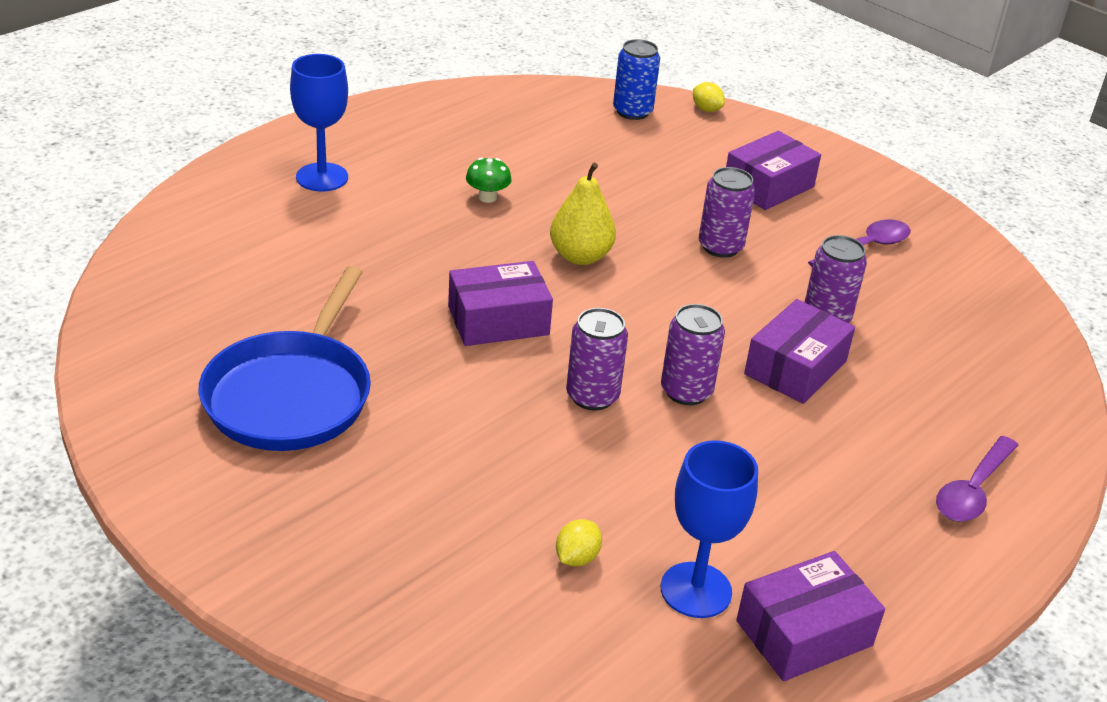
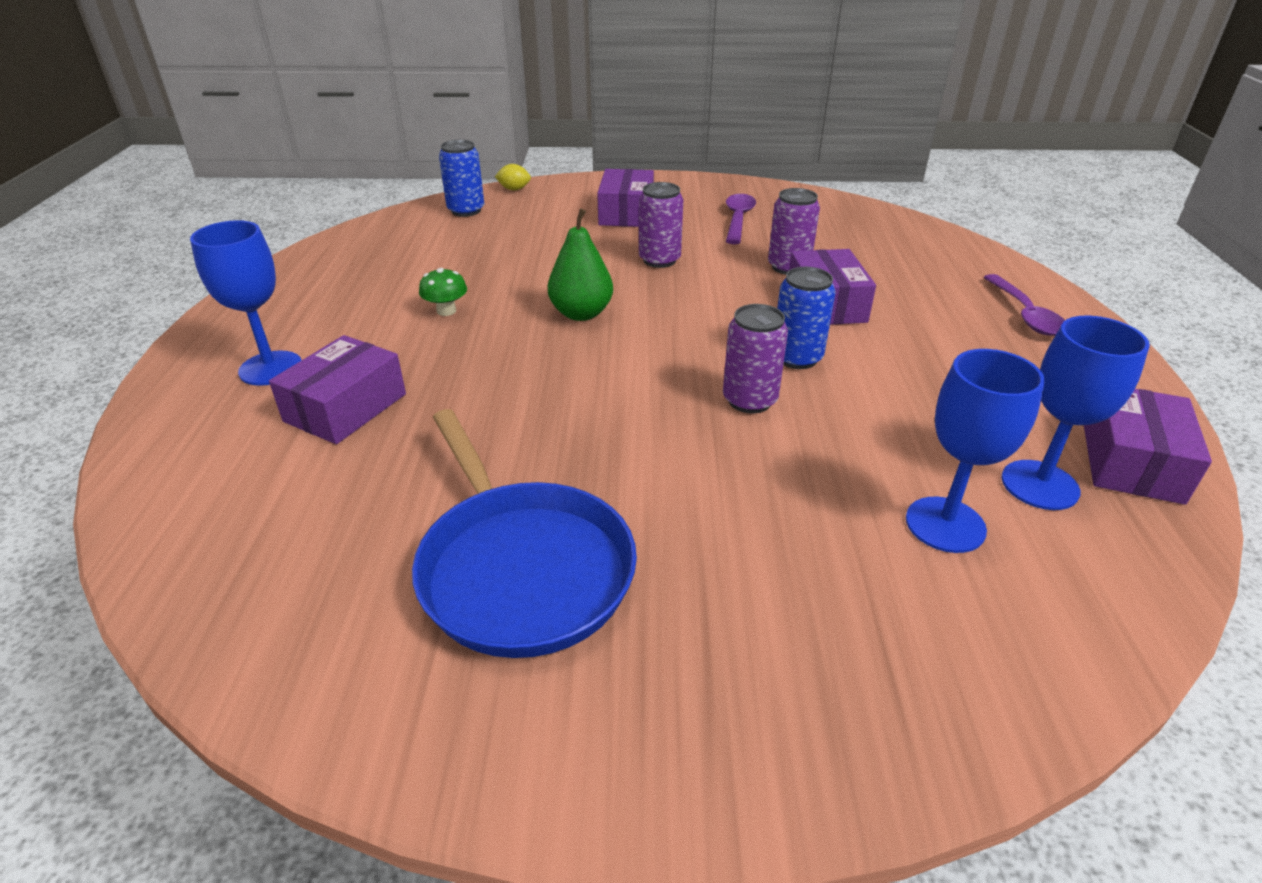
camera: 40 degrees left, 0 degrees up
(498, 320) = (597, 390): purple box -> purple box (346, 408)
(576, 558) = (945, 524): yellow lemon -> blue goblet
(580, 256) = (581, 313): yellow pear -> green pear
(686, 391) = (797, 358): purple can -> blue can

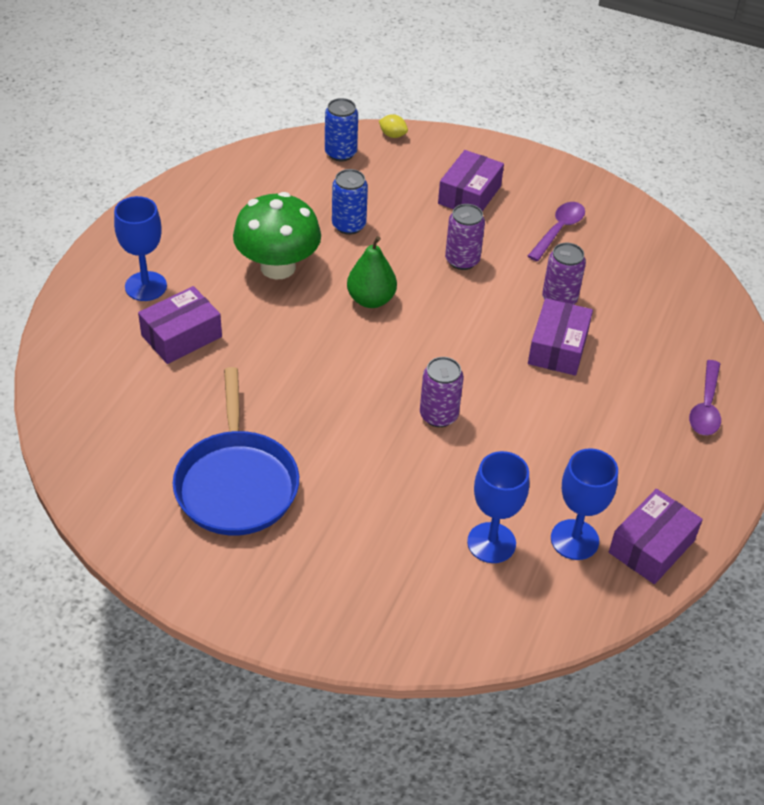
camera: 20 degrees right, 10 degrees up
(446, 311) = (278, 267): green mushroom -> green mushroom, size x2.42
(797, 358) = (497, 390): blue can -> blue can (349, 225)

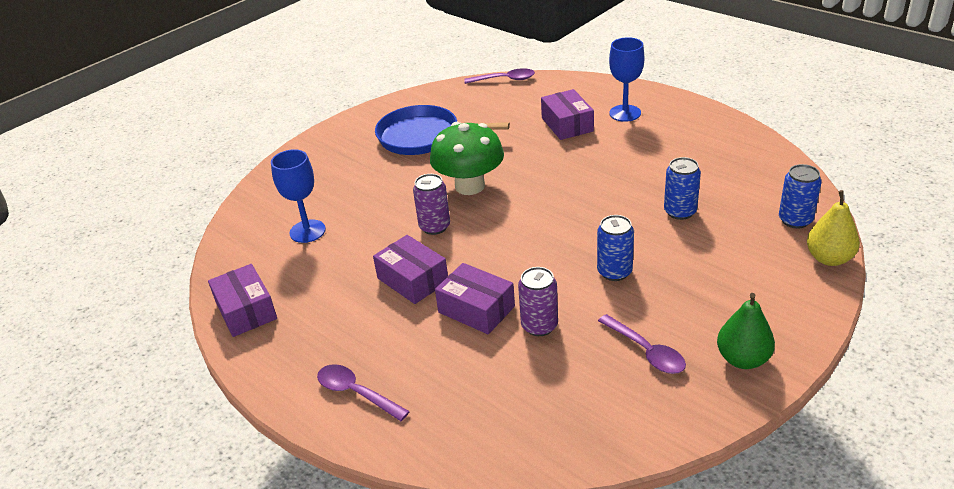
camera: 115 degrees right, 10 degrees down
(53, 426) = (505, 80): none -> purple spoon
(278, 267) = (631, 170): green mushroom -> green mushroom (470, 186)
(371, 300) = (577, 211): green pear -> green pear (743, 359)
(392, 135) = (829, 258): yellow lemon -> yellow pear
(462, 260) = (614, 272): purple can -> blue can
(469, 195) = (717, 296): purple box -> purple box (412, 280)
(574, 540) = (281, 271): blue goblet -> none

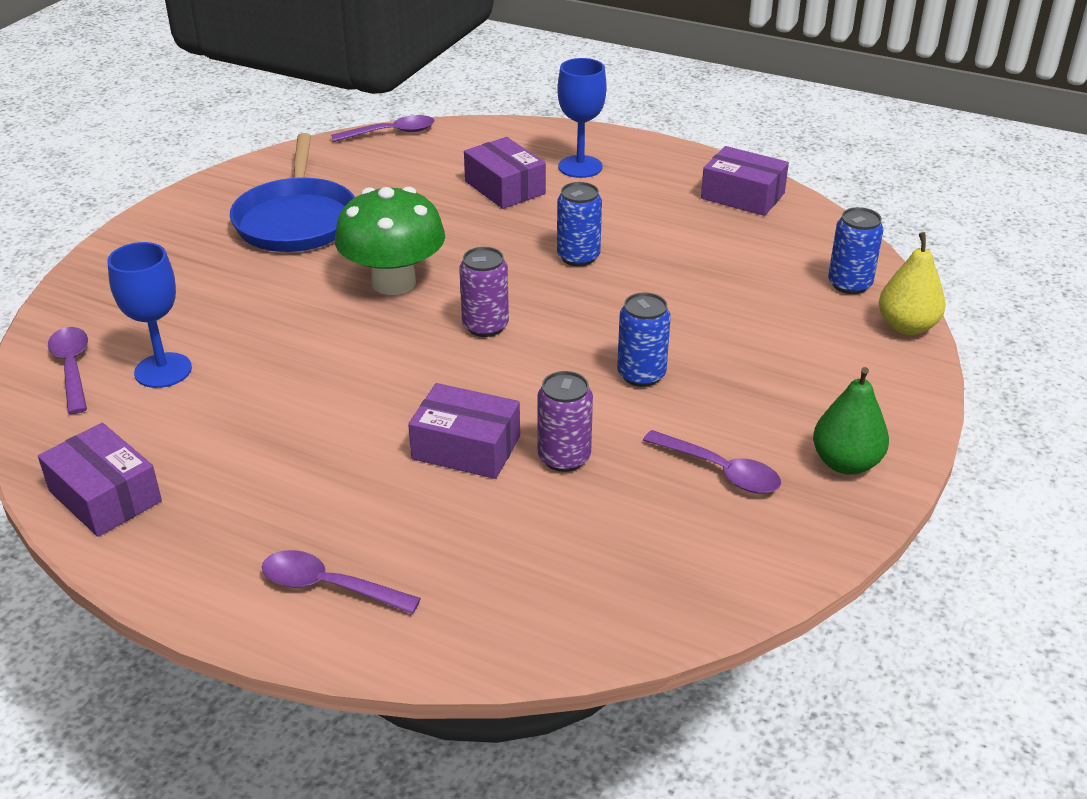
camera: 20 degrees left, 0 degrees up
(256, 223) = (72, 368): none -> purple spoon
(412, 280) = (356, 420): purple box -> purple box (742, 196)
(423, 137) = (296, 220): blue pan -> blue pan turned 90 degrees counterclockwise
(434, 227) = (362, 343): purple can -> purple can (485, 326)
(680, 212) = (700, 288): blue can -> blue can (578, 257)

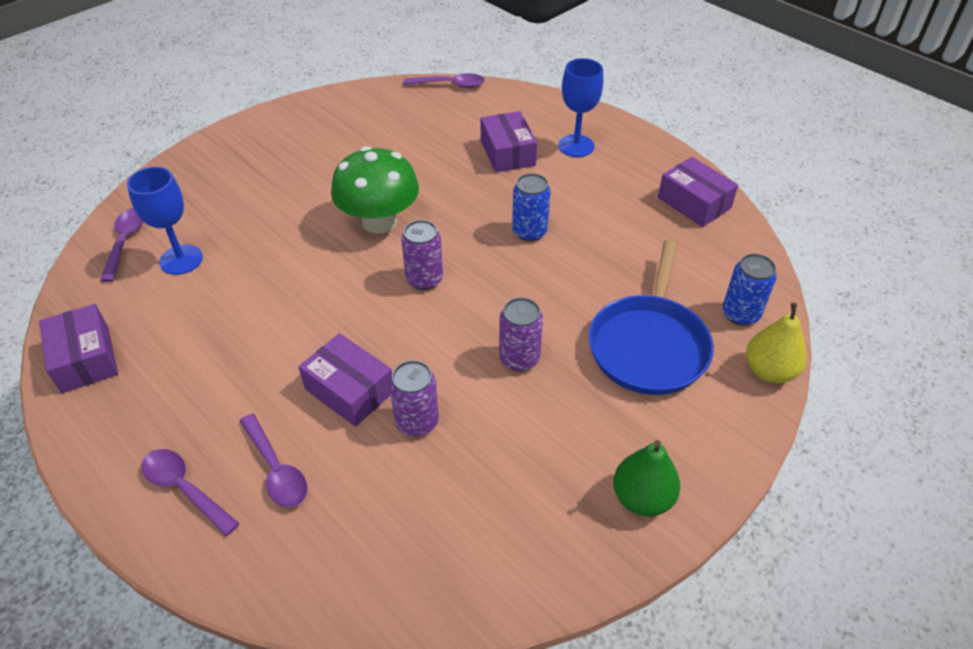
camera: 20 degrees right, 10 degrees up
(296, 220) = (341, 149): blue pan -> blue pan (649, 346)
(641, 375) = (519, 358): blue can -> purple can
(720, 471) = (533, 473): purple spoon -> purple spoon (276, 469)

